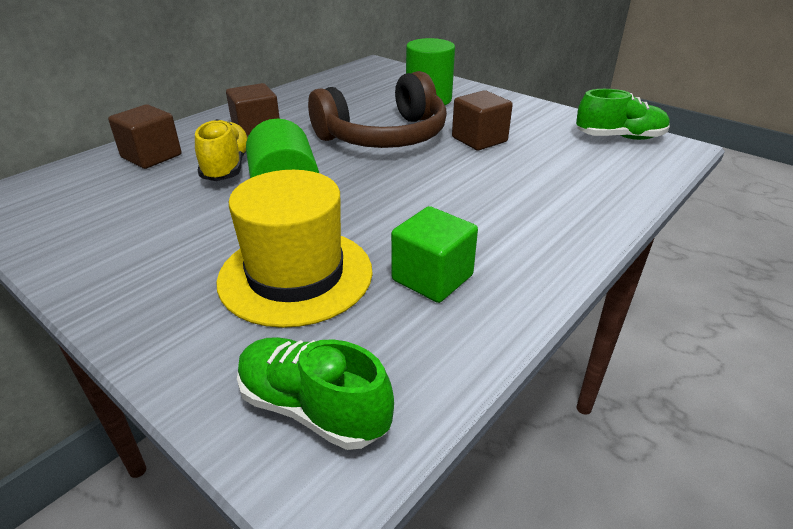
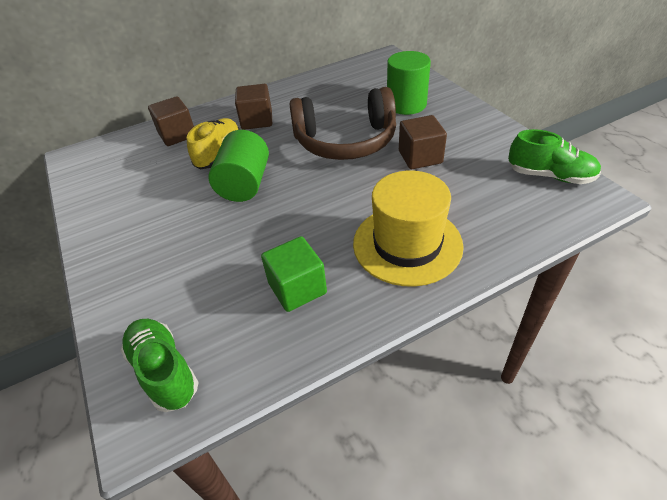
camera: 25 degrees right, 10 degrees up
(296, 275) = (211, 262): yellow hat -> yellow hat (407, 244)

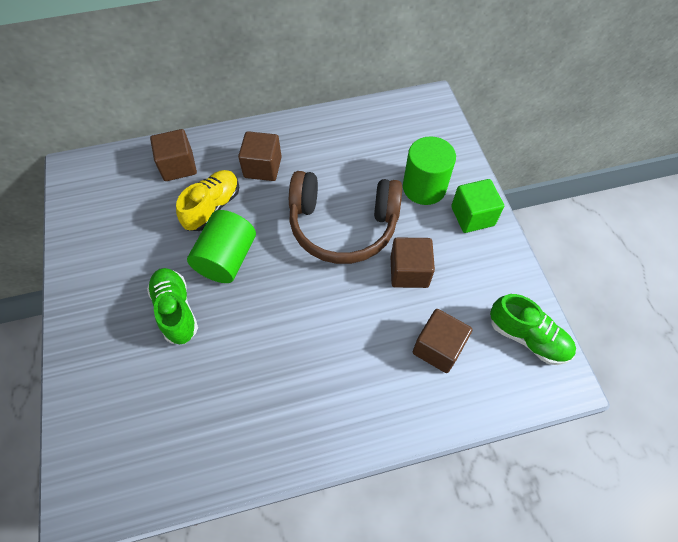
camera: 10 degrees right, 15 degrees up
(164, 371) = (107, 461): green shoe -> green shoe (176, 310)
(297, 288) = (239, 406): green cube -> green cube (472, 216)
(407, 244) = (354, 384): yellow hat -> none
(473, 200) = (438, 348): none -> brown cube

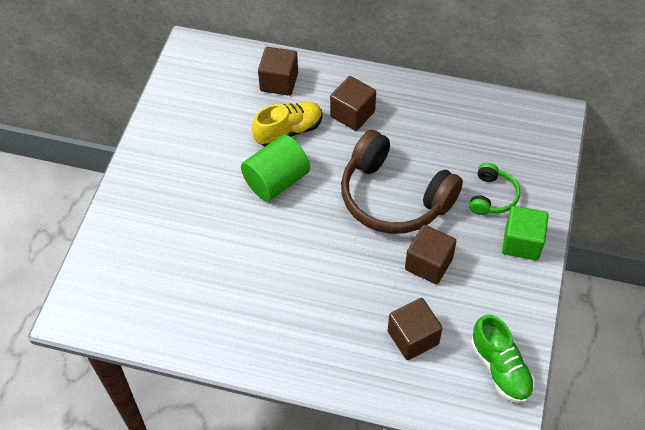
camera: 30 degrees right, 5 degrees down
(176, 310) = (213, 204): green shoe -> none
(424, 187) = (492, 196): green cylinder -> green headphones

